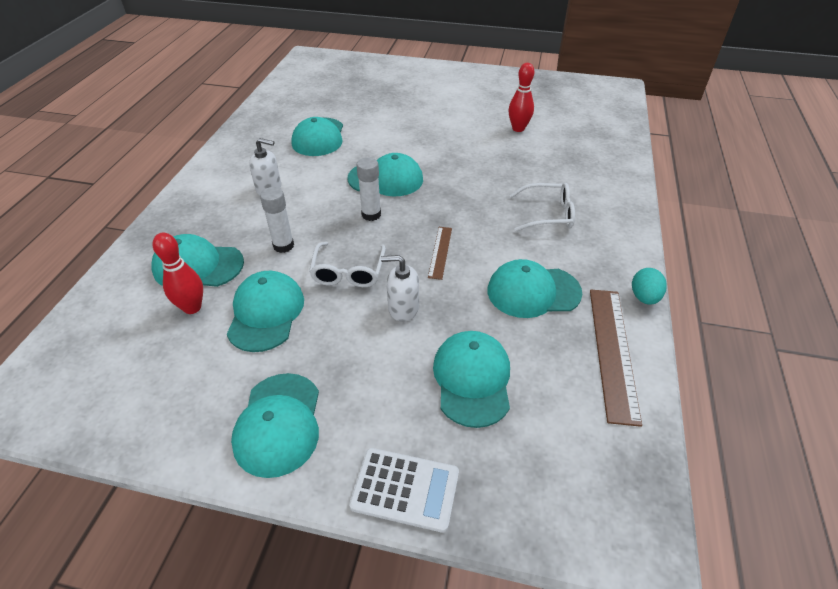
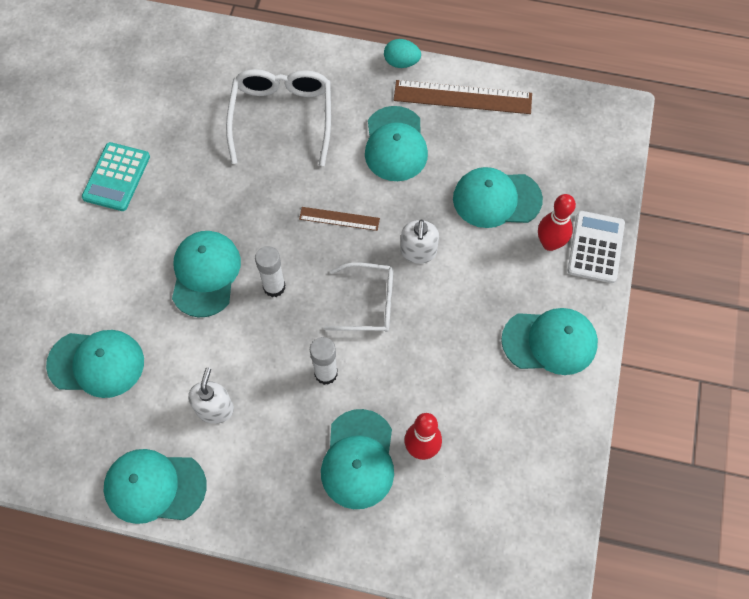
camera: 90 degrees left, 20 degrees up
(266, 313) = (427, 374): turquoise cap -> turquoise cap (154, 487)
(472, 135) = (116, 177): none -> turquoise calculator
(518, 128) = (106, 125): red bowling pin -> red bowling pin (550, 243)
(547, 214) = (282, 118): white glasses -> white glasses, size x1.52

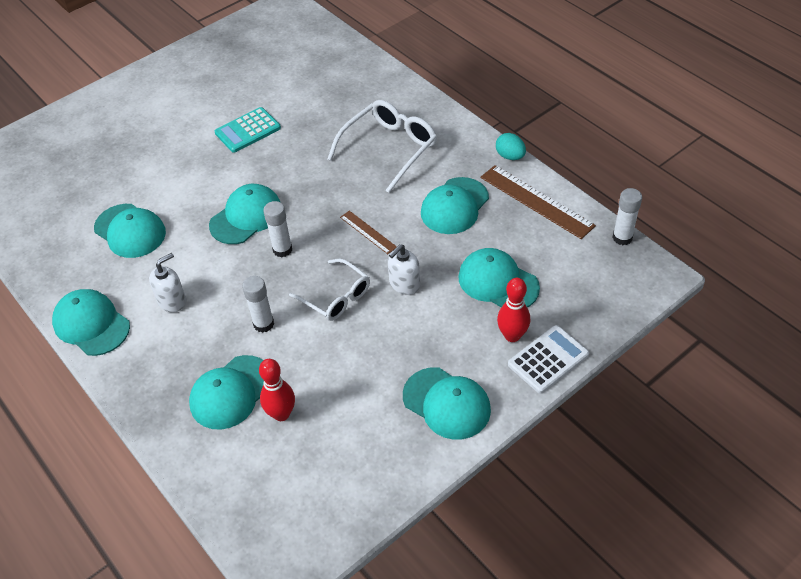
camera: 40 degrees right, 15 degrees down
(562, 92) = (622, 238): none -> white glue stick

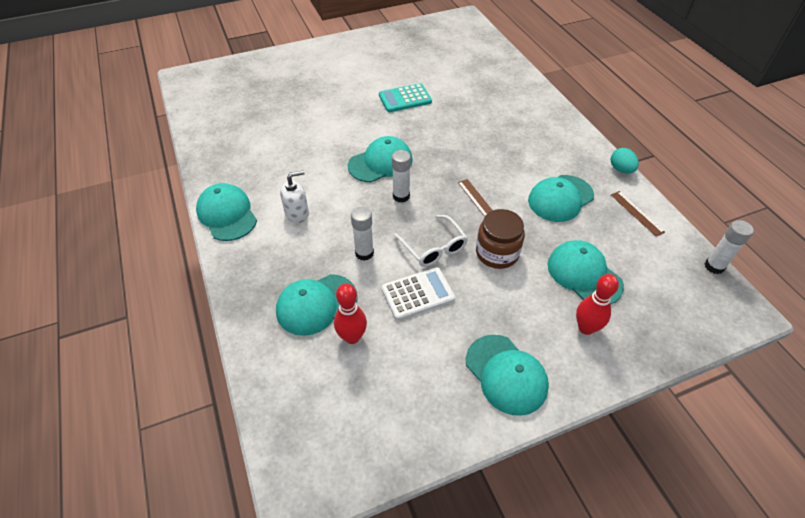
camera: 15 degrees right, 0 degrees up
(130, 231) = (286, 150): turquoise cap -> none
(389, 149) = (515, 139): white glasses -> none
(404, 284) = (497, 253): white soap dispenser -> brown jar
(536, 201) = (636, 213): brown ruler -> brown ruler, size x0.55
(548, 359) = (616, 361): white calculator -> white calculator (418, 294)

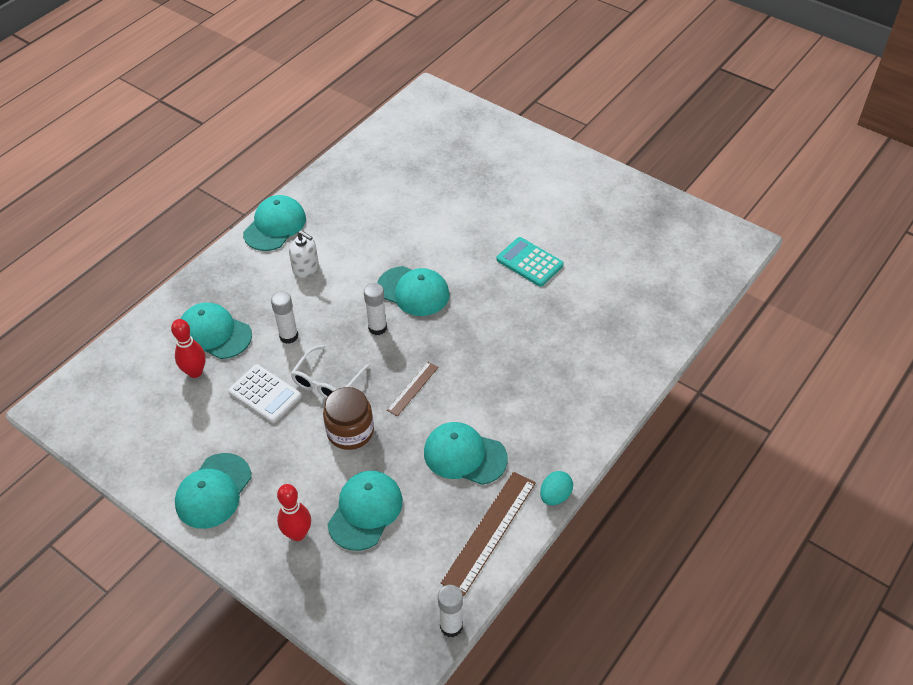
camera: 60 degrees right, 0 degrees up
(636, 213) = (489, 531): brown ruler -> brown ruler, size x1.83

